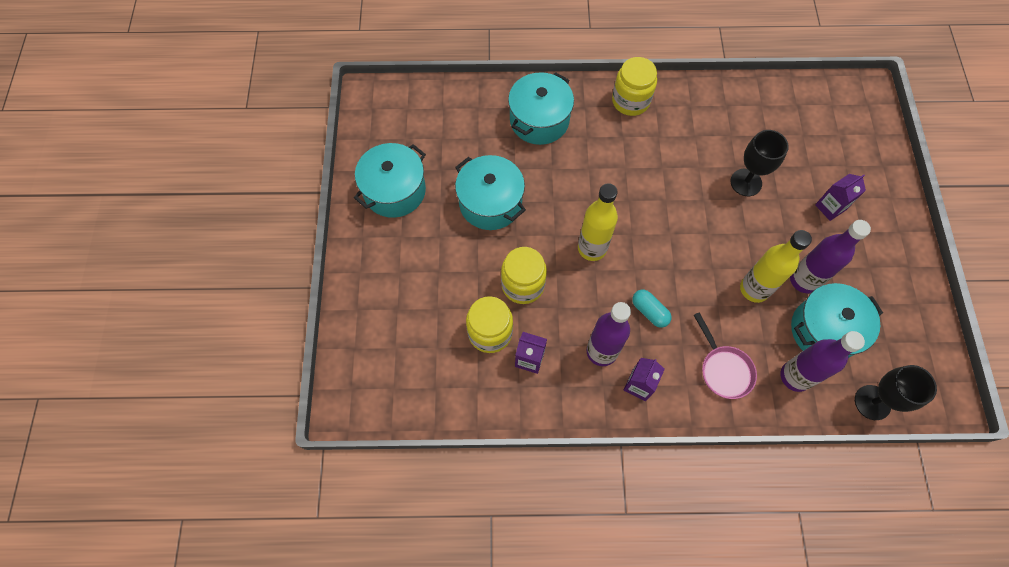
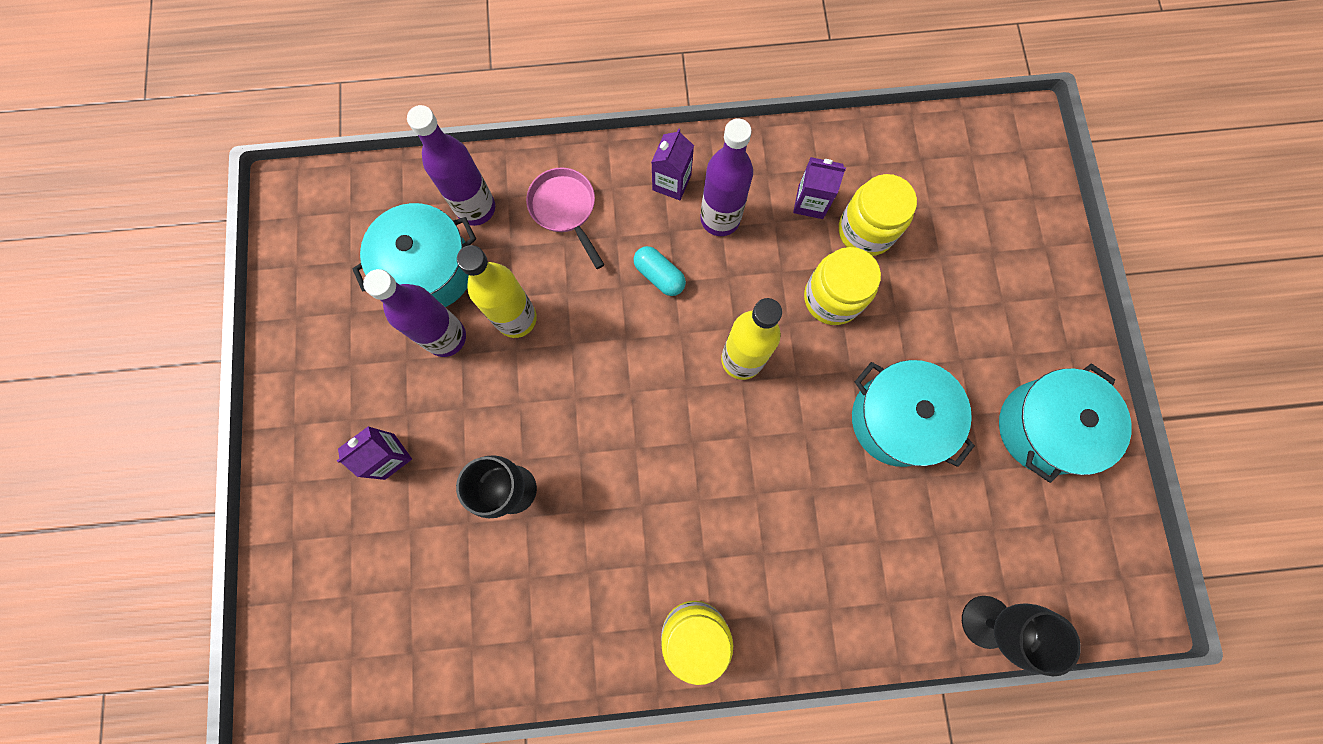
camera: 175 degrees right, 10 degrees up
(539, 120) = (843, 579): turquoise pot -> none
(872, 402) = (385, 185): black goblet -> black goblet (986, 621)

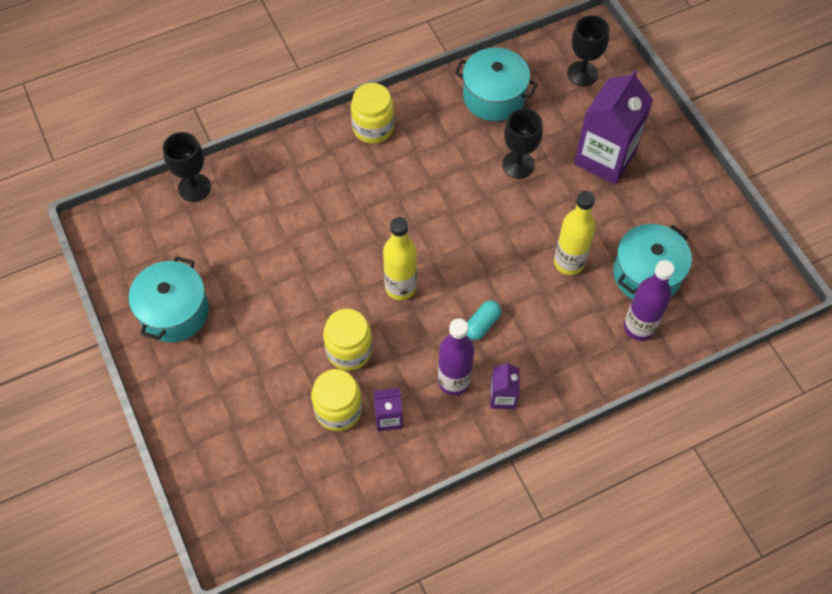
camera: 160 degrees right, 15 degrees down
(342, 618) = (582, 74): none -> black goblet
(389, 456) = (605, 158): purple carton -> purple carton, size x2.09
(446, 337) = (610, 235): purple bottle -> none
(565, 209) = (573, 348): pink pan -> none
(659, 275) = (482, 324): turquoise capsule -> turquoise capsule turned 75 degrees counterclockwise
(897, 419) = (279, 284): turquoise pot -> turquoise pot (494, 97)

